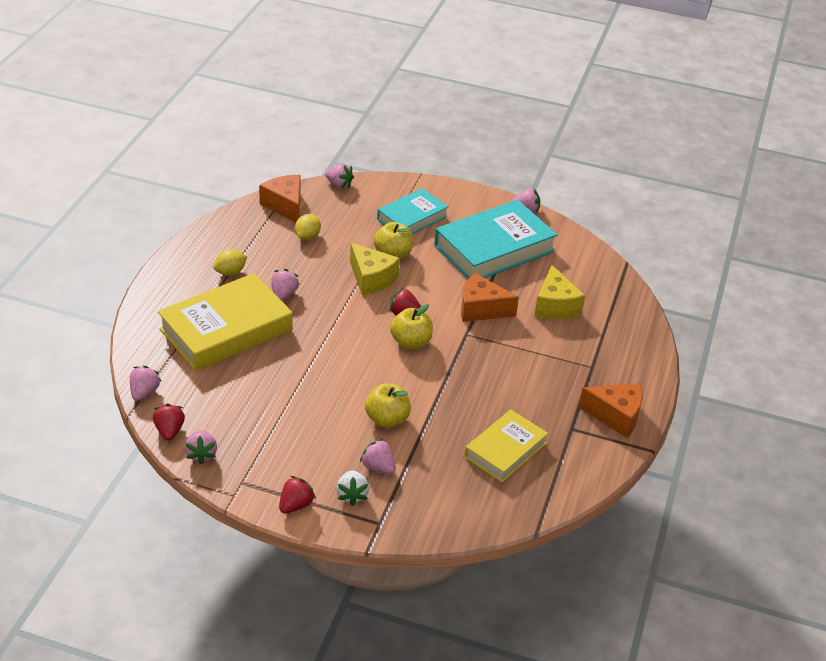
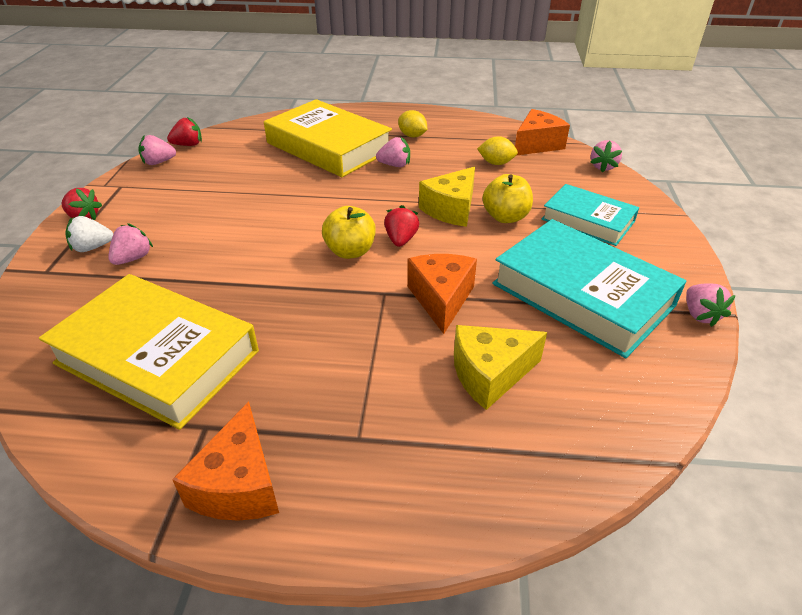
camera: 80 degrees right, 0 degrees up
(144, 392) = (235, 128): pink strawberry -> none
(387, 419) = (212, 253): yellow apple -> none
(505, 450) = (158, 357): yellow book -> yellow book, size x1.66

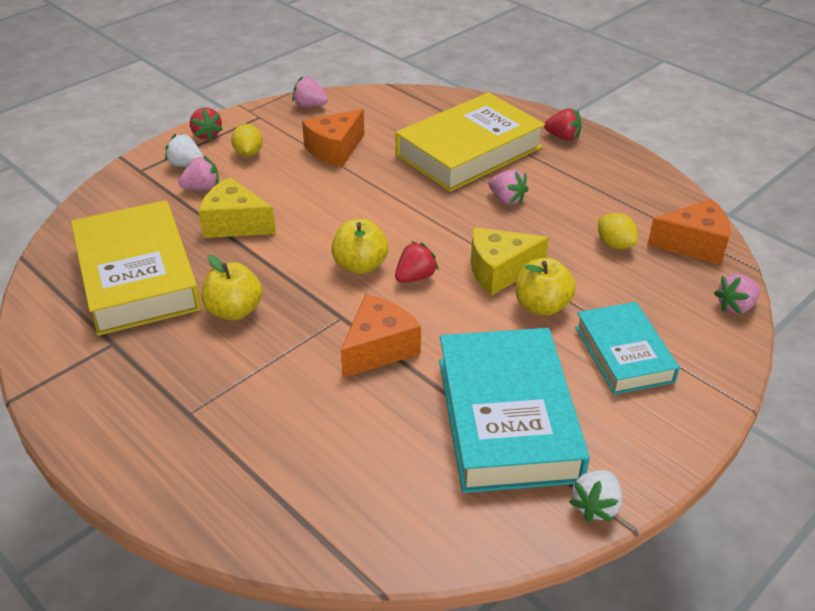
camera: 40 degrees right, 0 degrees up
(188, 145) = (351, 97): red strawberry -> red strawberry (563, 137)
(239, 485) = (90, 394): orange cheese -> orange cheese (335, 150)
(290, 335) = (234, 311): none -> yellow apple
(328, 147) = (469, 151): yellow book -> yellow book turned 60 degrees clockwise
(412, 136) = (567, 174): yellow lemon -> yellow lemon (248, 153)
(490, 374) = (334, 431): yellow cheese -> yellow cheese (235, 224)
(700, 315) = (596, 506): pink strawberry -> white strawberry

